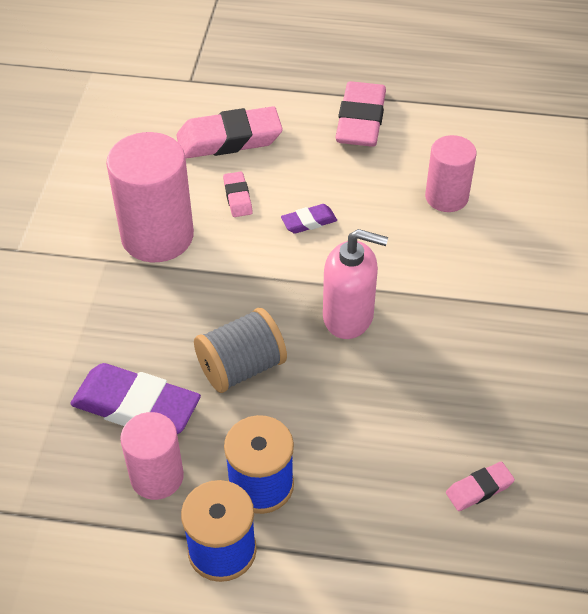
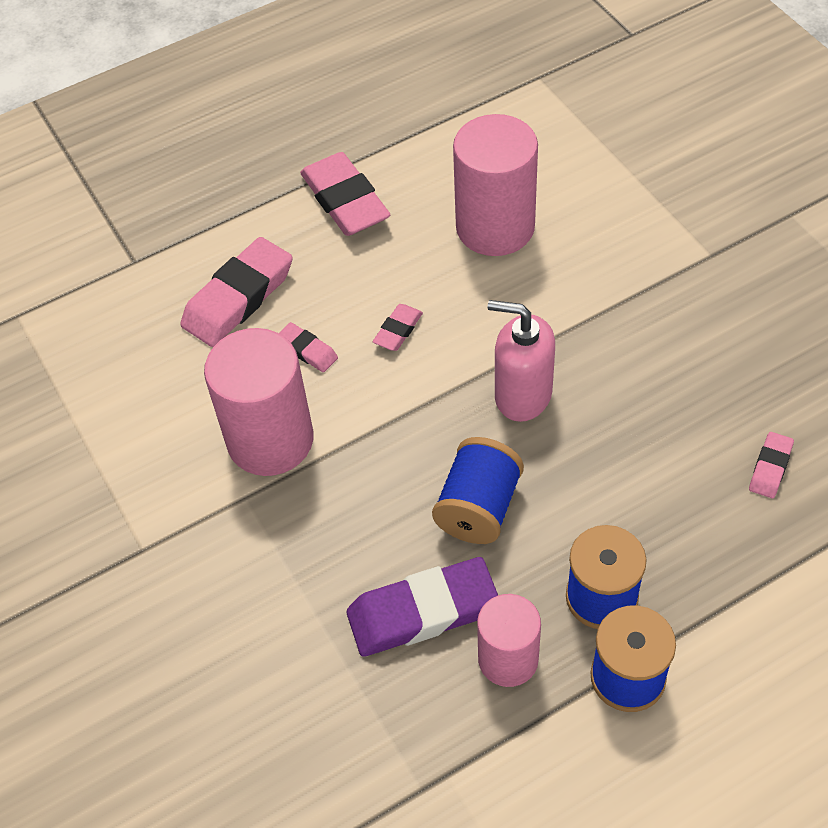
camera: 35 degrees left, 5 degrees up
(241, 368) = (478, 508): grey spool -> blue spool
(309, 222) = (398, 330): purple eraser -> pink eraser
(348, 316) = (522, 395): pink soap dispenser -> pink soap dispenser turned 135 degrees counterclockwise
(446, 197) = (495, 227): pink cylinder -> pink cylinder, size x1.63

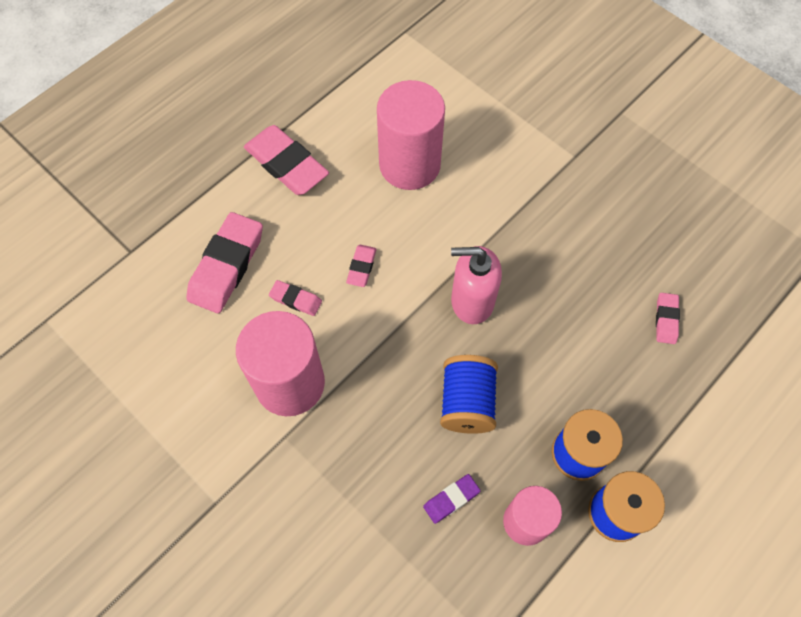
camera: 20 degrees left, 10 degrees up
(422, 612) = (451, 499): purple eraser -> purple eraser, size x0.49

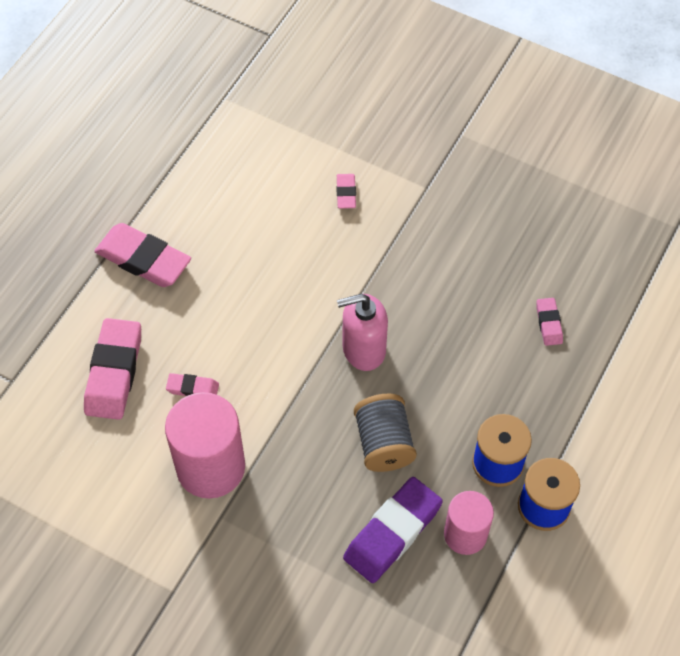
camera: 15 degrees left, 5 degrees down
(361, 267) = (248, 342): pink eraser -> pink eraser (346, 193)
(409, 165) = (267, 232): pink cylinder -> none
(451, 499) = (392, 532): purple eraser -> purple eraser, size x2.03
(467, 402) = (384, 443): blue spool -> grey spool

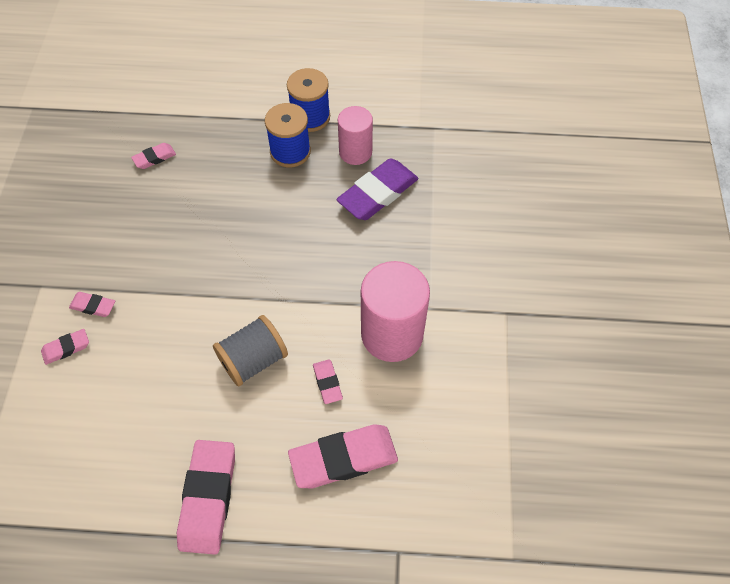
camera: 115 degrees left, 0 degrees up
(363, 349) = (231, 270): pink soap dispenser -> none
(381, 223) = (93, 306): none -> pink eraser
(384, 443) = (309, 224): grey spool -> grey spool (253, 360)
(392, 532) = (378, 193): purple eraser -> purple eraser turned 60 degrees counterclockwise

